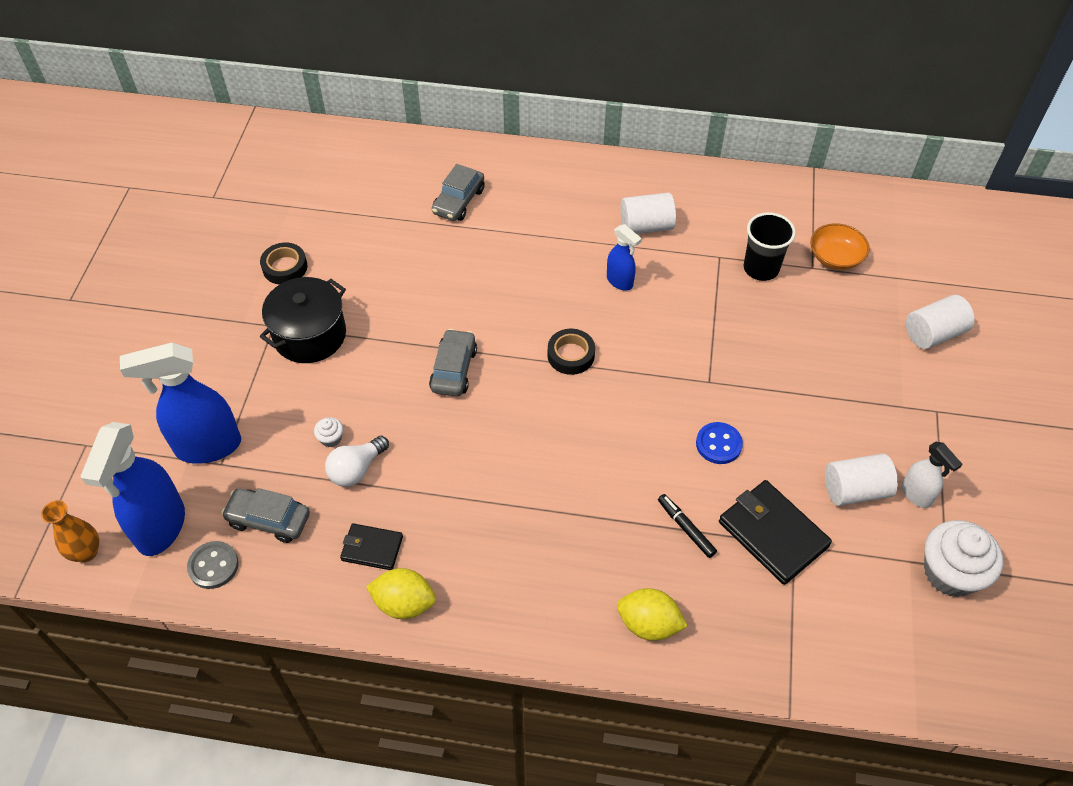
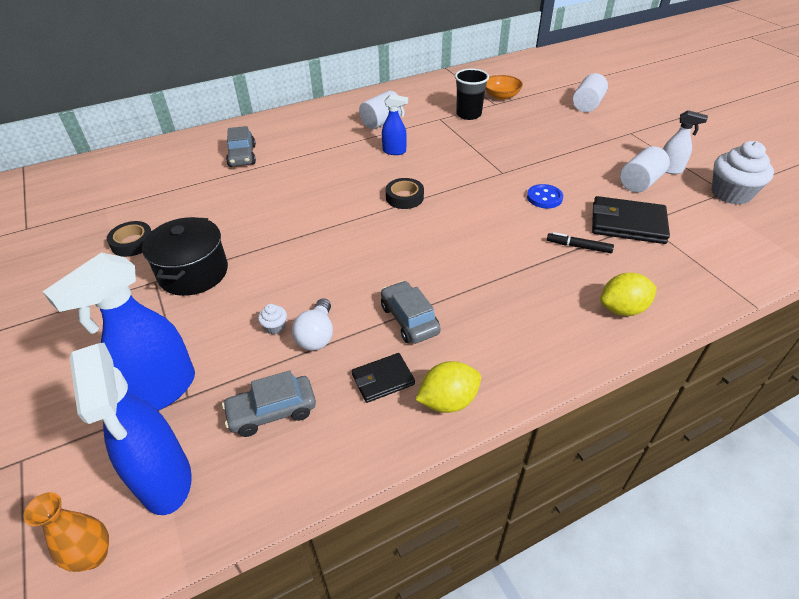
camera: 35 degrees left, 10 degrees down
(213, 566) = (250, 479): grey button -> none
(453, 369) = (331, 240): grey car -> grey car (409, 319)

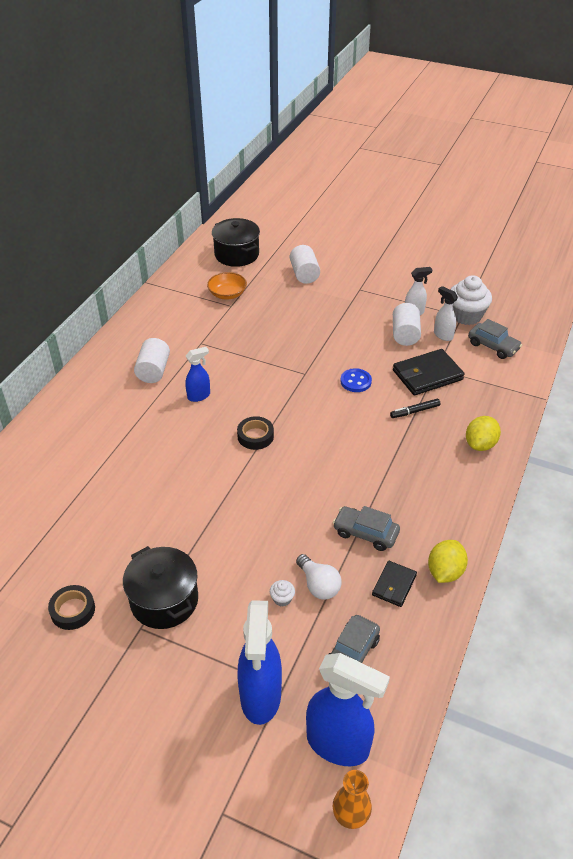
camera: 40 degrees left, 0 degrees up
(242, 156) = (64, 471): grey car -> grey car (493, 346)
(468, 114) = (221, 327): black cup -> none
(541, 73) = (236, 254): none -> black pot
(683, 199) = (443, 335): none -> white spray bottle

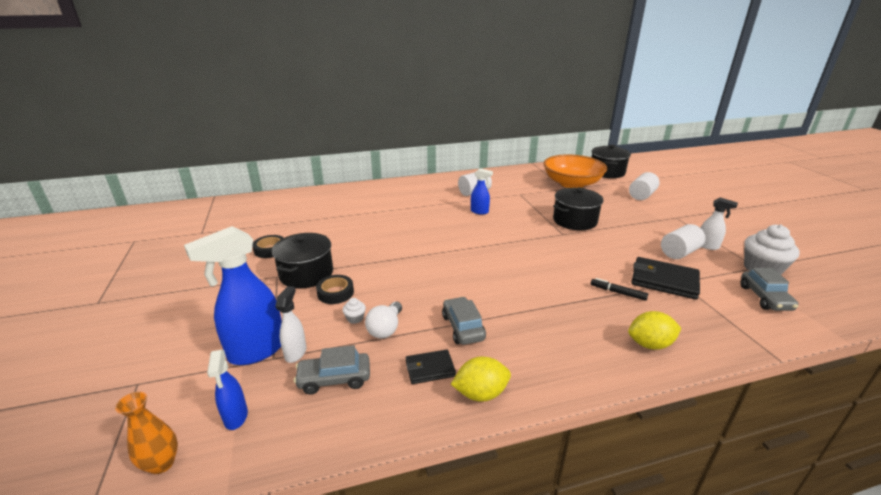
camera: 50 degrees right, 15 degrees down
(227, 294) = (572, 183): orange bowl -> orange bowl, size x1.99
(255, 436) = (480, 242): black tape -> black tape (335, 293)
(294, 349) = (574, 221): none -> black pot
(338, 744) = (236, 417): blue spray bottle -> blue spray bottle, size x0.53
(355, 381) = (594, 254): blue button -> none
(443, 335) = (717, 268): white spray bottle -> white spray bottle (296, 353)

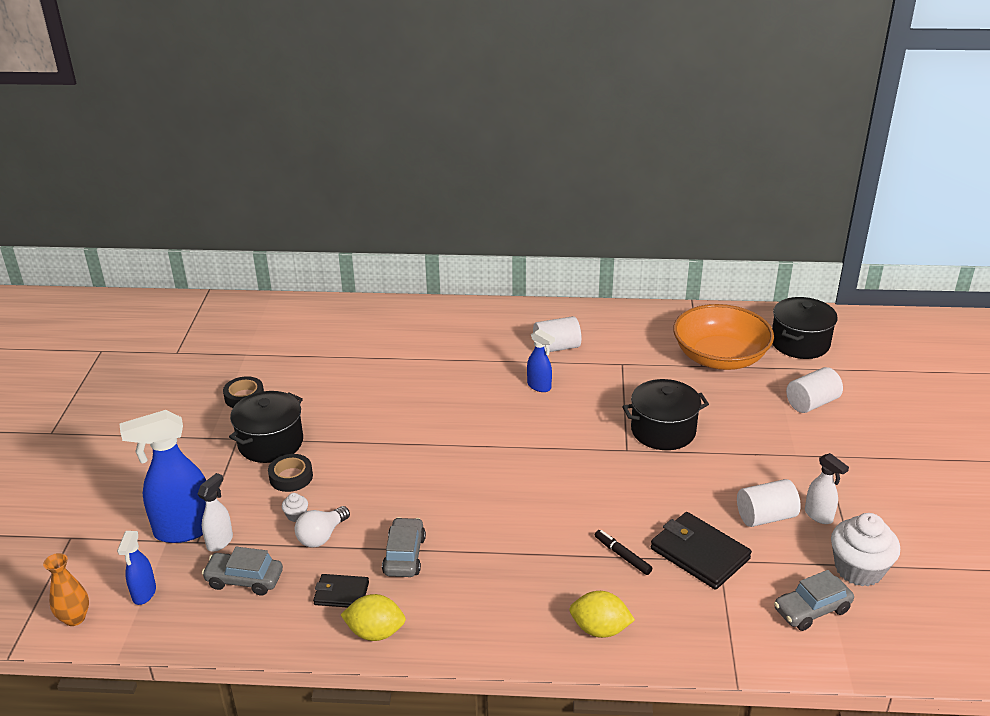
camera: 20 degrees right, 5 degrees up
(765, 298) = (812, 610): grey car -> grey car turned 45 degrees clockwise

